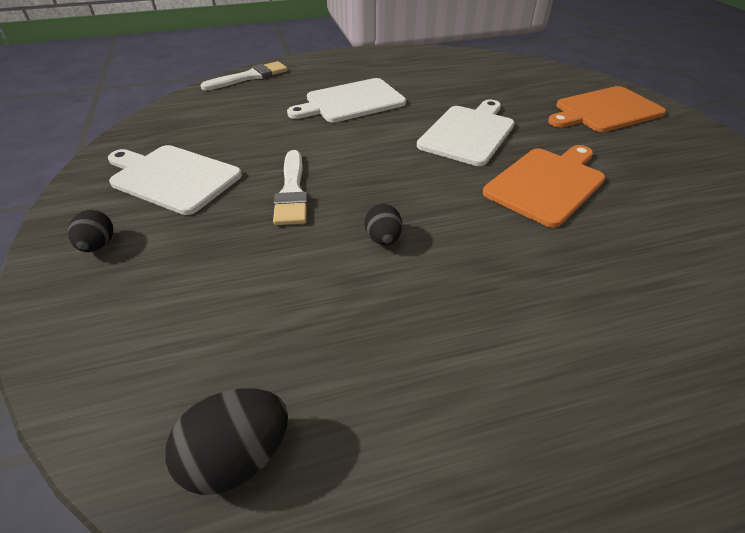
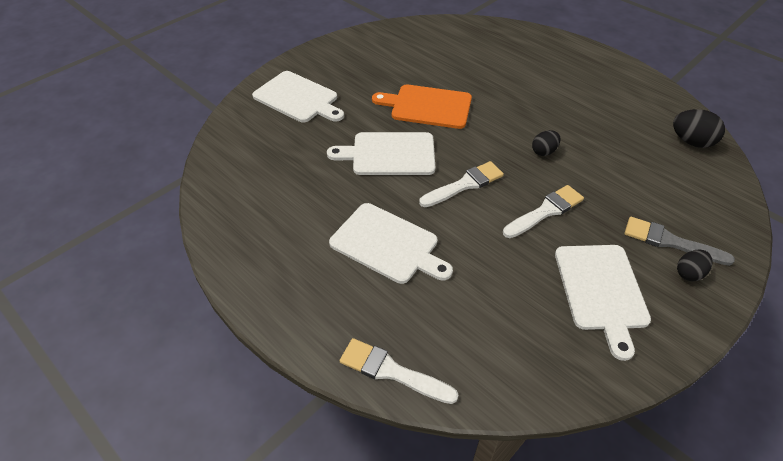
camera: 120 degrees left, 5 degrees up
(142, 259) = (670, 242): none -> grey brush
(382, 159) = (465, 184): none -> white brush
(605, 111) = (298, 98): orange cutting board -> white cutting board

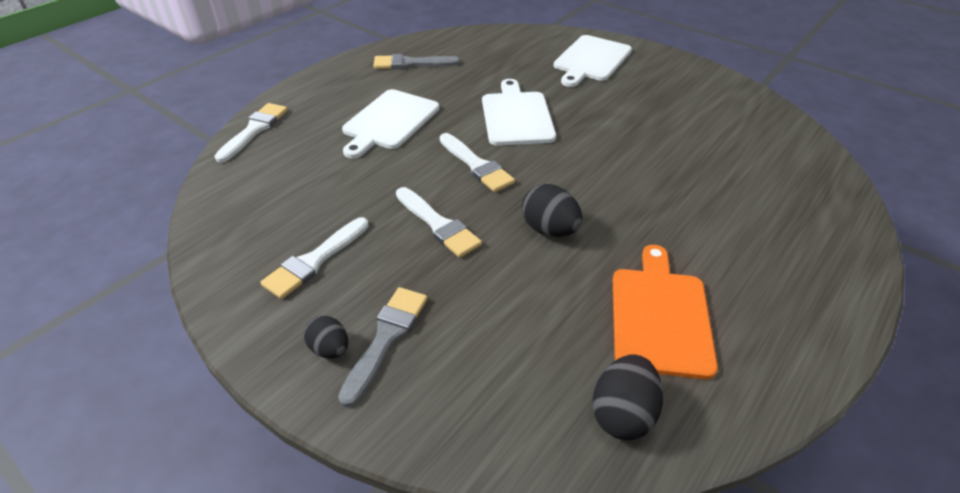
camera: 85 degrees right, 5 degrees down
(266, 227) = (411, 64): none -> grey brush
(427, 106) = (610, 137): orange cutting board -> orange cutting board (659, 316)
(544, 151) = (549, 229): black egg -> black egg, size x1.54
(601, 290) = (314, 261): white cutting board -> white brush

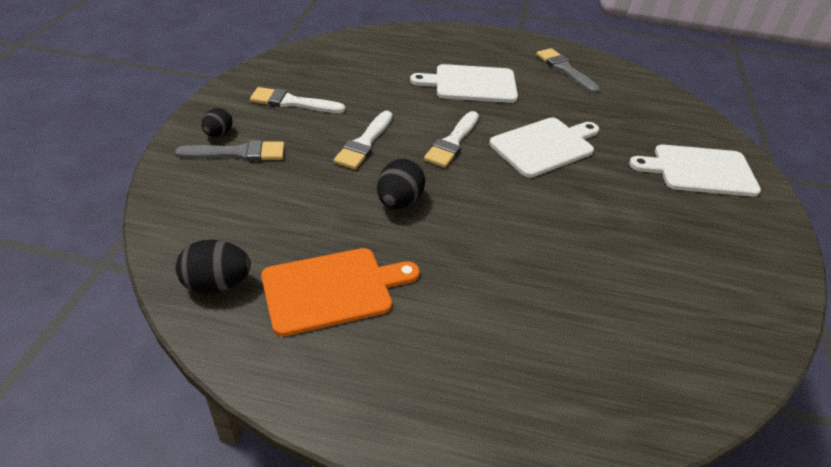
camera: 60 degrees right, 0 degrees up
(254, 130) = (407, 34): white brush -> none

